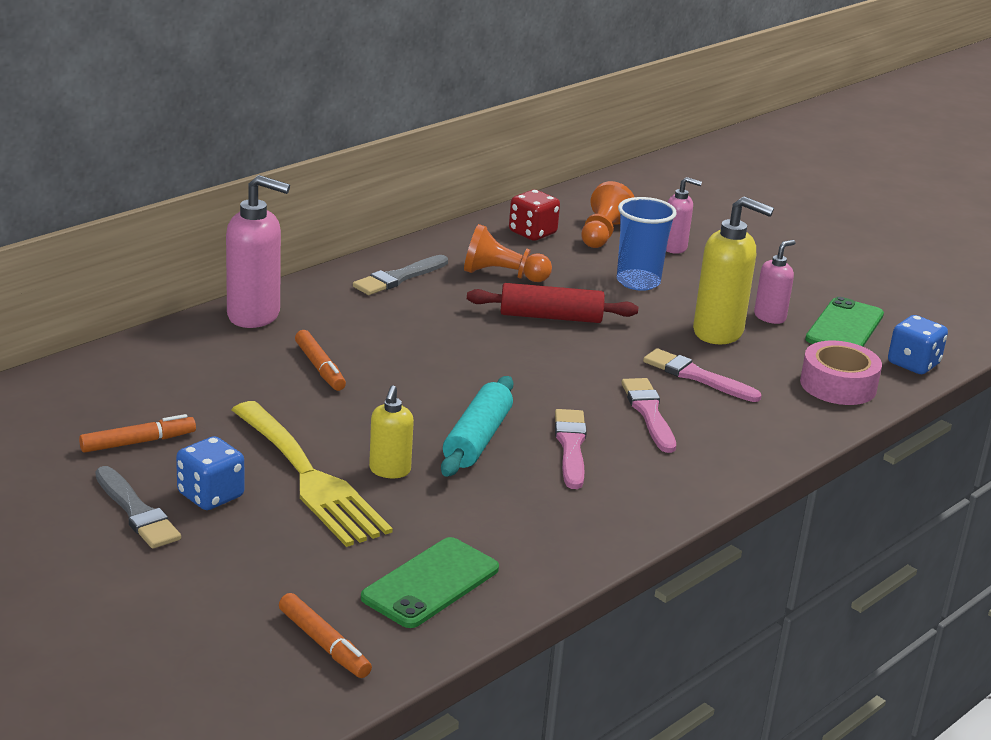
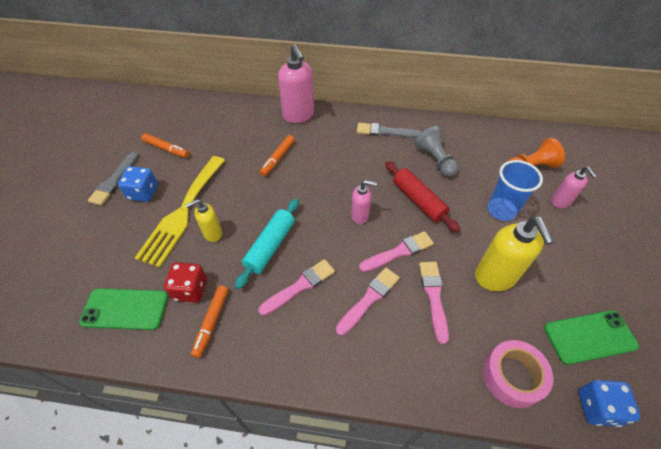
camera: 55 degrees right, 25 degrees up
(324, 644) = (49, 301): orange marker -> orange marker (211, 322)
(477, 439) = (270, 246): turquoise rolling pin -> turquoise rolling pin turned 45 degrees counterclockwise
(502, 275) = (435, 160): orange pawn -> grey pawn
(532, 233) = (491, 144): red dice -> red dice (190, 289)
(609, 365) = (399, 252): none -> pink brush
(770, 317) = (546, 290): pink soap dispenser -> pink soap dispenser (360, 216)

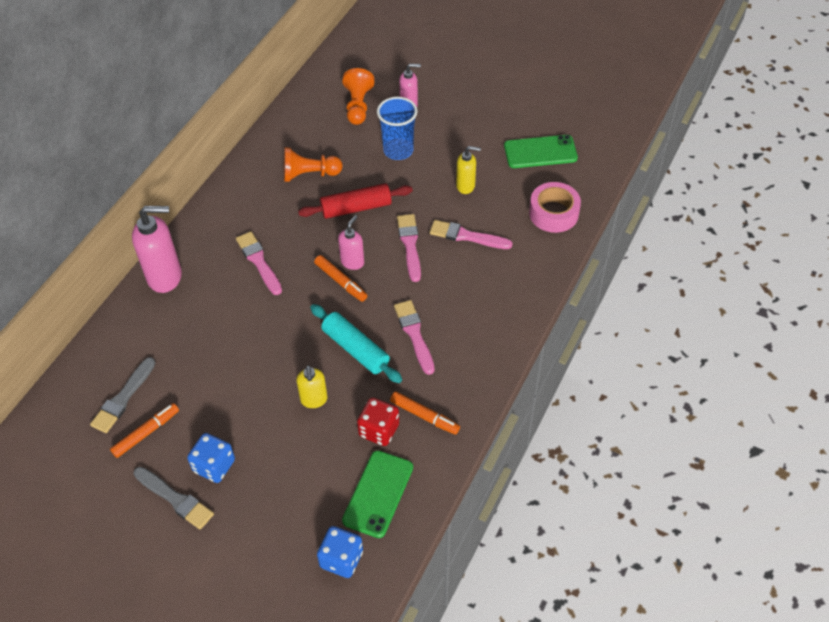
camera: 70 degrees left, 0 degrees up
(182, 213) = (268, 426): yellow fork -> none
(278, 158) = (230, 315): orange marker -> orange marker (341, 282)
(369, 299) = (450, 284): pink brush -> pink brush (259, 261)
(385, 132) = (243, 202): grey brush -> grey brush (123, 398)
(435, 160) = (309, 174): grey pawn -> orange pawn
(495, 277) = (466, 186): yellow soap dispenser -> yellow soap dispenser, size x0.57
(589, 337) = (540, 152): green phone -> green phone turned 75 degrees clockwise
(597, 407) = (592, 175): blue dice -> blue dice (341, 559)

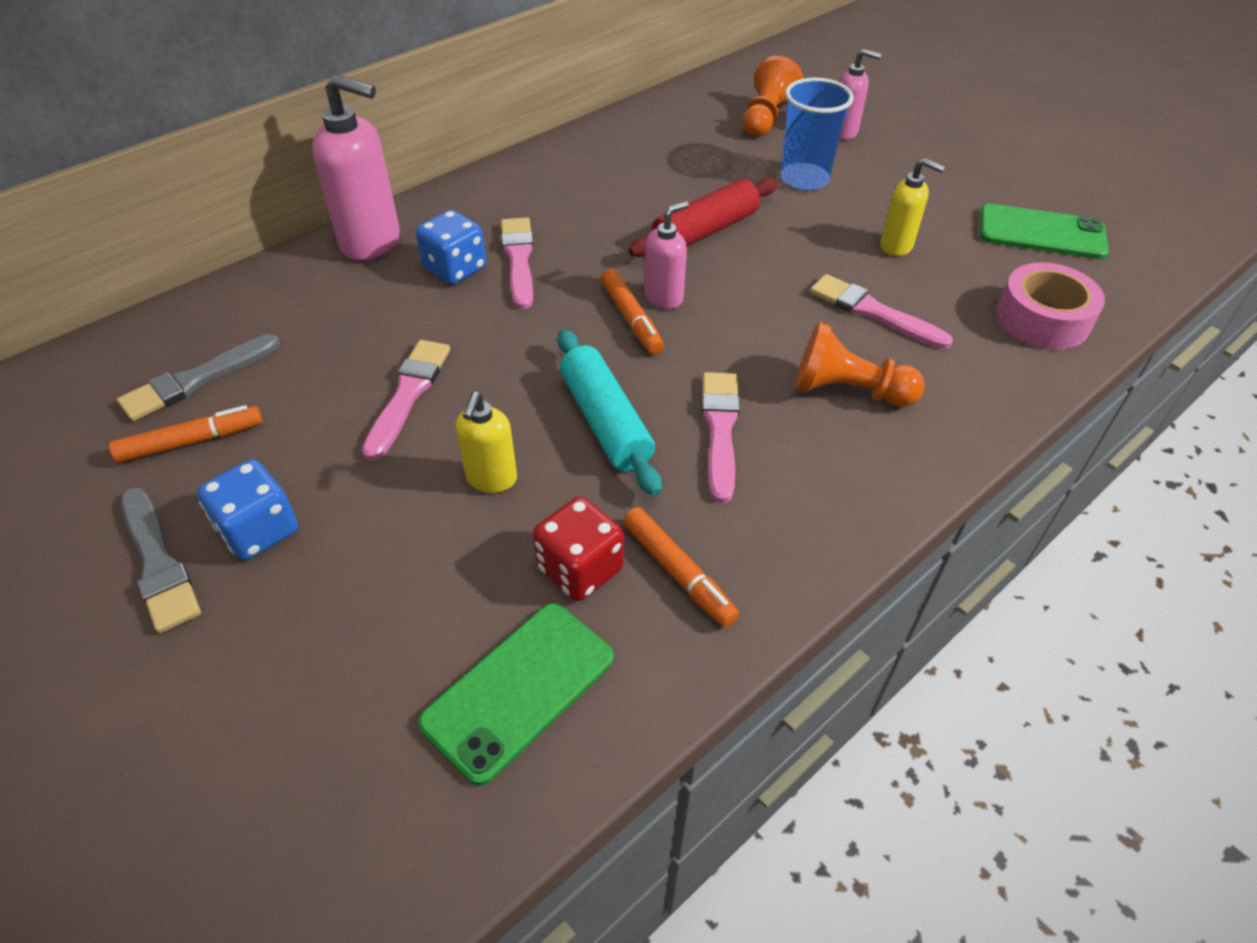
camera: 20 degrees right, 5 degrees down
(309, 174) = (654, 176): orange pawn -> orange pawn (848, 391)
(341, 559) = (376, 801): blue dice -> blue dice (455, 269)
(356, 208) = (705, 231): red rolling pin -> red rolling pin turned 45 degrees counterclockwise
(410, 245) = (770, 299): pink brush -> pink brush (408, 394)

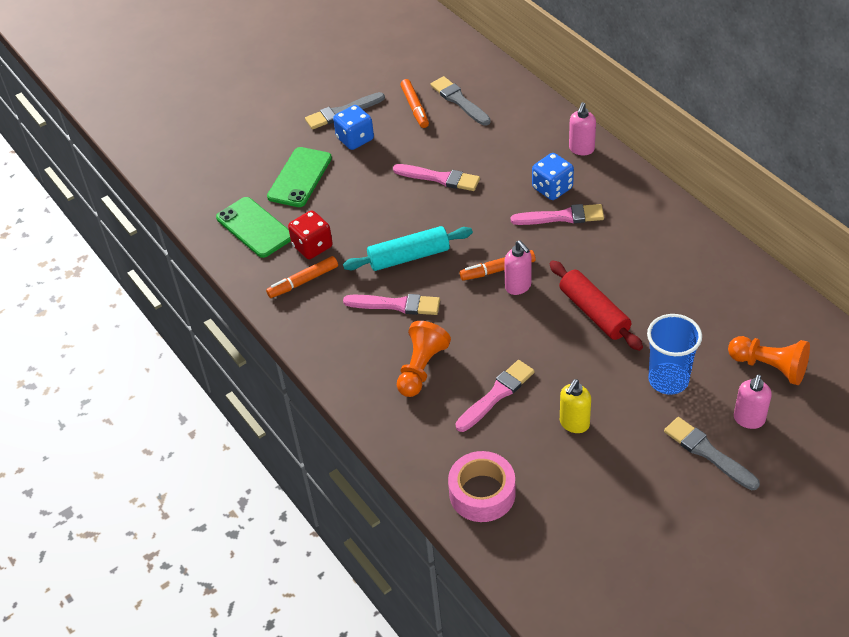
camera: 100 degrees right, 0 degrees up
(372, 242) = (581, 149): pink soap dispenser -> pink soap dispenser, size x0.57
(491, 479) = (374, 213): yellow soap dispenser -> none
(900, 157) = (708, 453): none -> grey brush
(1041, 232) = (592, 526): green phone -> green phone (300, 177)

